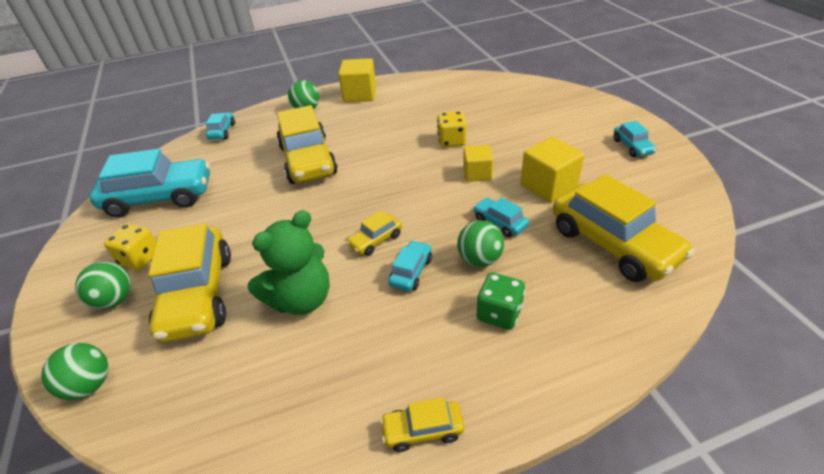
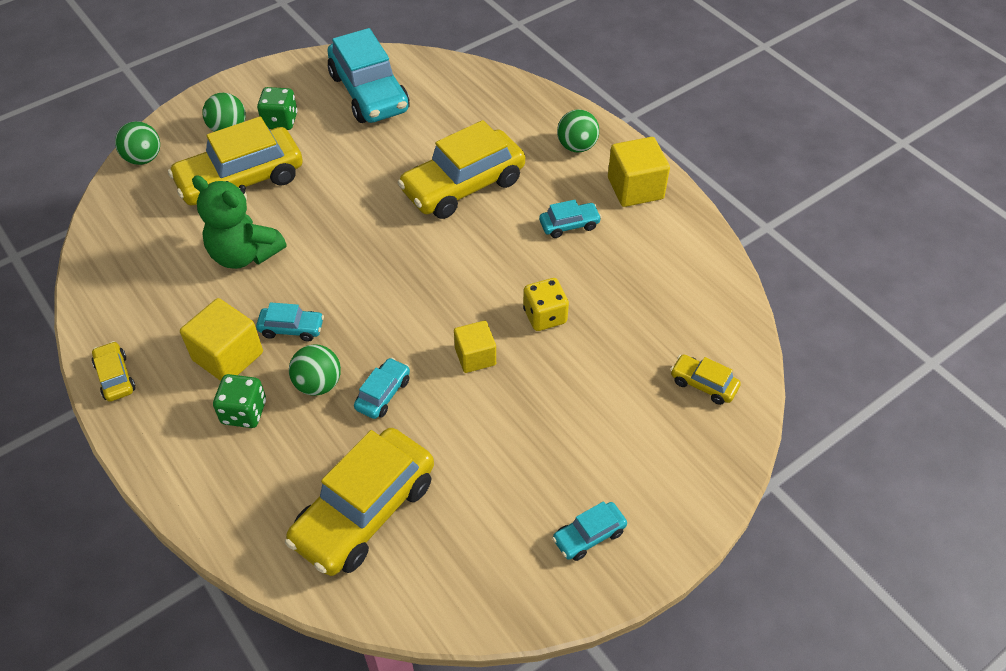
camera: 70 degrees right, 10 degrees up
(140, 258) = (280, 121): yellow dice -> green dice
(222, 131) = (502, 88): turquoise car -> turquoise car (569, 225)
(375, 240) = (333, 287): yellow car -> yellow car (703, 384)
(548, 186) = (466, 436): yellow cube -> yellow cube (228, 356)

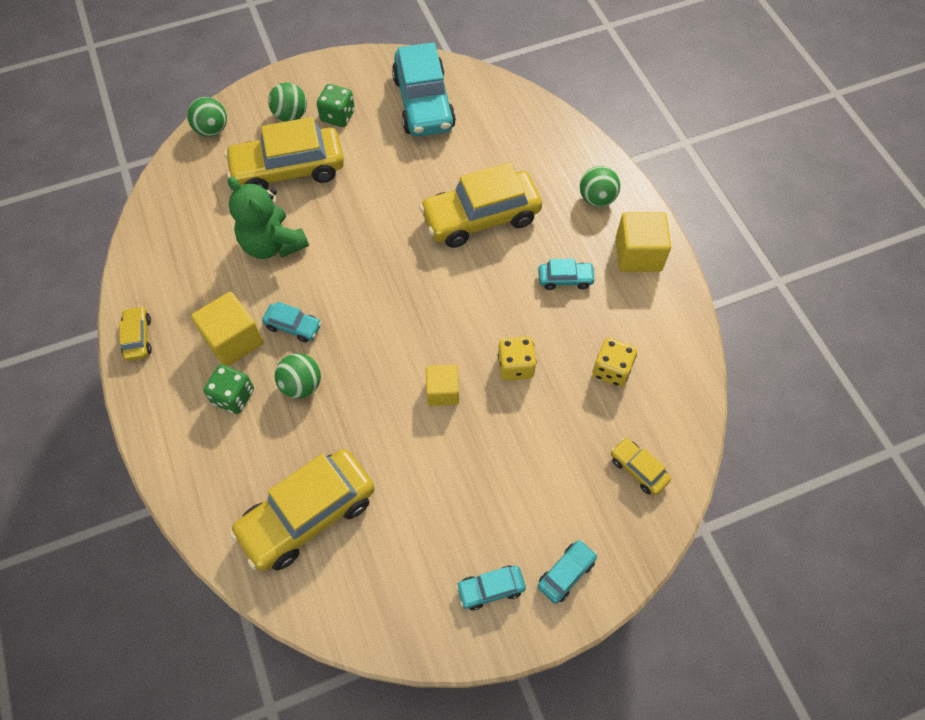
camera: 15 degrees right, 10 degrees up
(383, 394) = (353, 408): turquoise car -> turquoise car (566, 573)
(644, 298) = (611, 370): none -> yellow dice

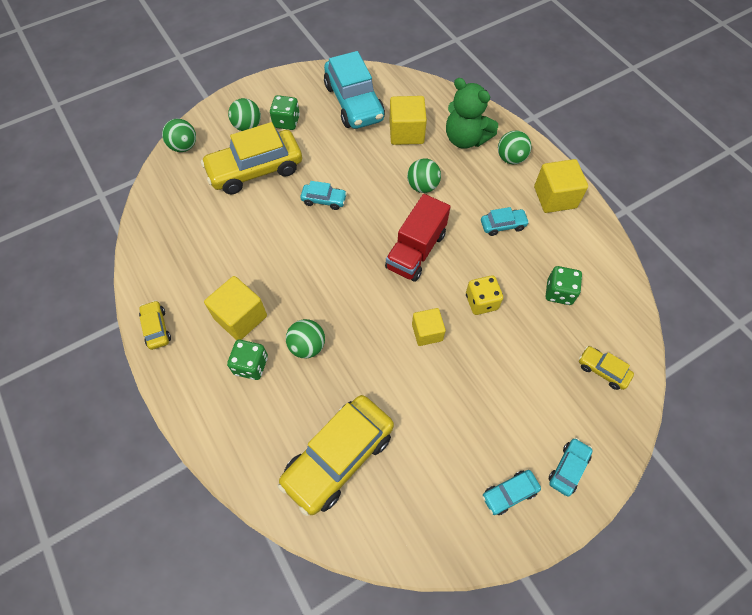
camera: 10 degrees left, 0 degrees up
(272, 244) = (256, 232): green teddy bear -> green teddy bear (465, 139)
(293, 326) = (289, 297): turquoise car -> turquoise car (324, 200)
(453, 294) = (416, 250): none -> red truck
(478, 149) = (406, 132): none -> yellow cube
(481, 218) = (422, 186): yellow car -> green ball
(611, 370) = (559, 292): yellow dice -> green dice

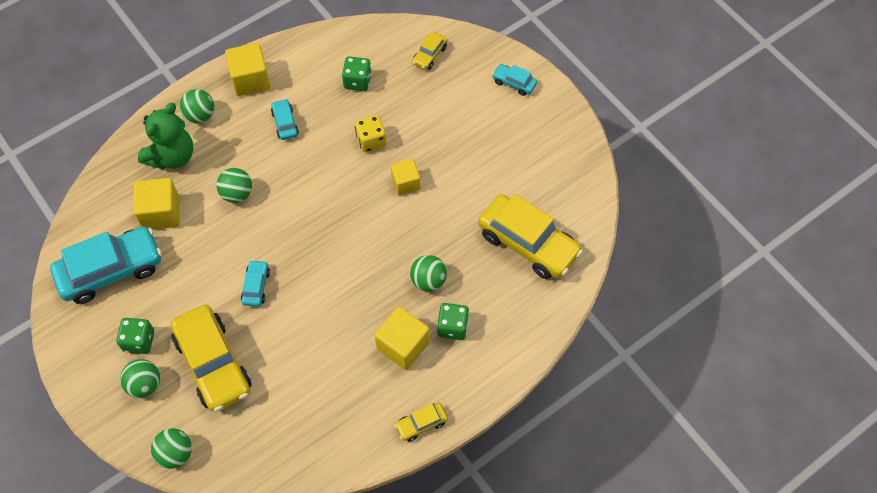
camera: 95 degrees left, 0 degrees up
(416, 250) = (317, 196): red truck -> none
(509, 493) = (539, 122): turquoise car -> none

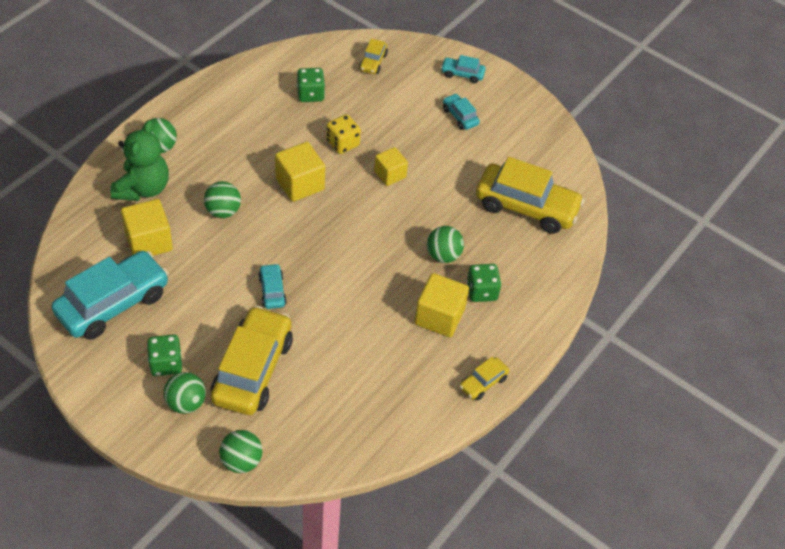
camera: 20 degrees left, 10 degrees down
(213, 364) = (252, 369): yellow car -> yellow car turned 120 degrees counterclockwise
(250, 80) = (201, 108): yellow cube -> yellow cube (300, 184)
(285, 123) = (250, 141): turquoise car -> turquoise car (460, 116)

